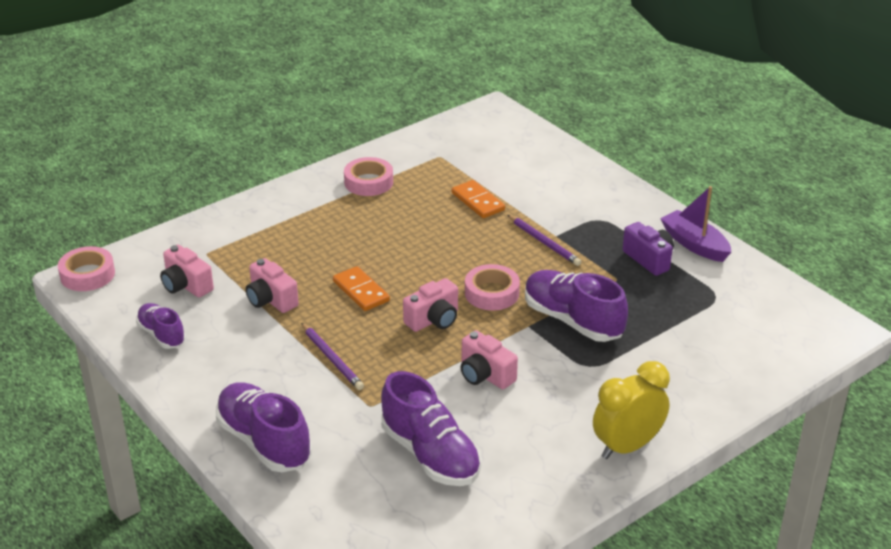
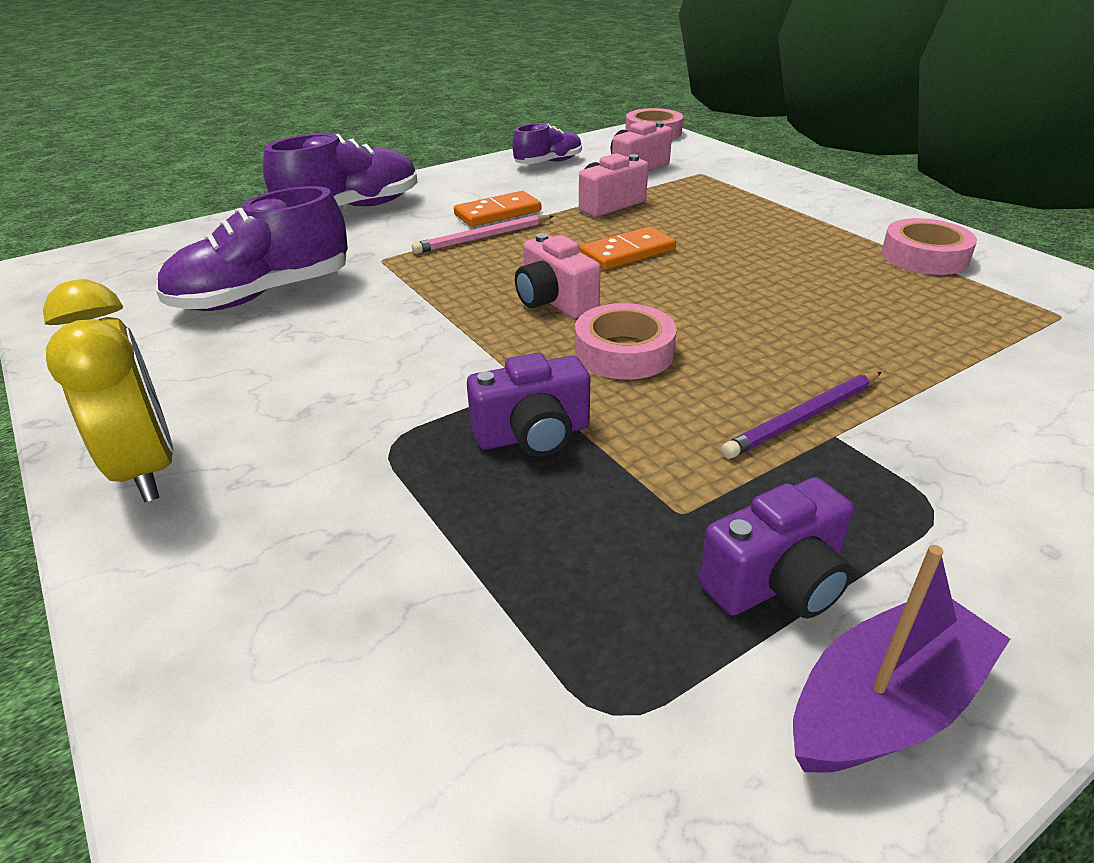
camera: 95 degrees right, 0 degrees up
(332, 358) = (483, 238): purple pencil -> pink pencil
(478, 201) = (921, 349): orange domino -> orange domino (498, 213)
(485, 375) = (408, 338): pink camera -> none
(572, 320) = (533, 435): purple shoe -> purple camera

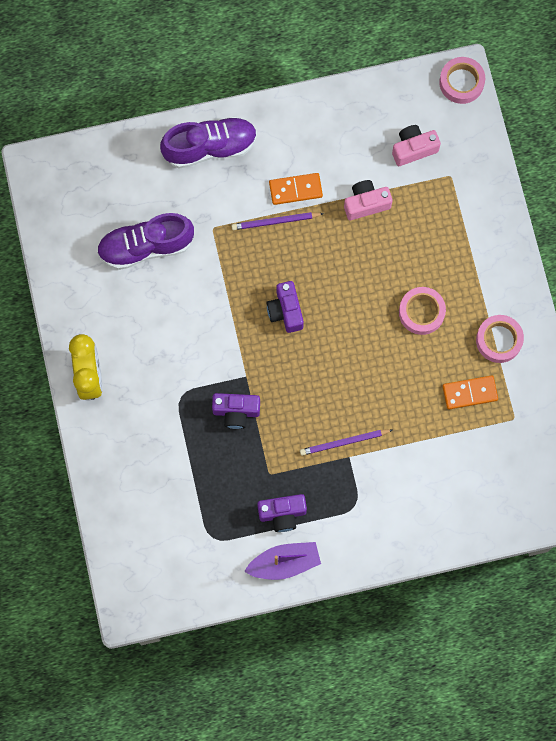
camera: 20 degrees right, 40 degrees up
(483, 238) = (275, 222): pink pencil -> purple pencil
(548, 163) = (359, 115): purple shoe -> none
(554, 301) = (285, 311): pink camera -> purple camera
(624, 352) = (297, 368): pink tape -> pink tape (421, 312)
(627, 253) = (346, 273): orange domino -> orange domino (470, 393)

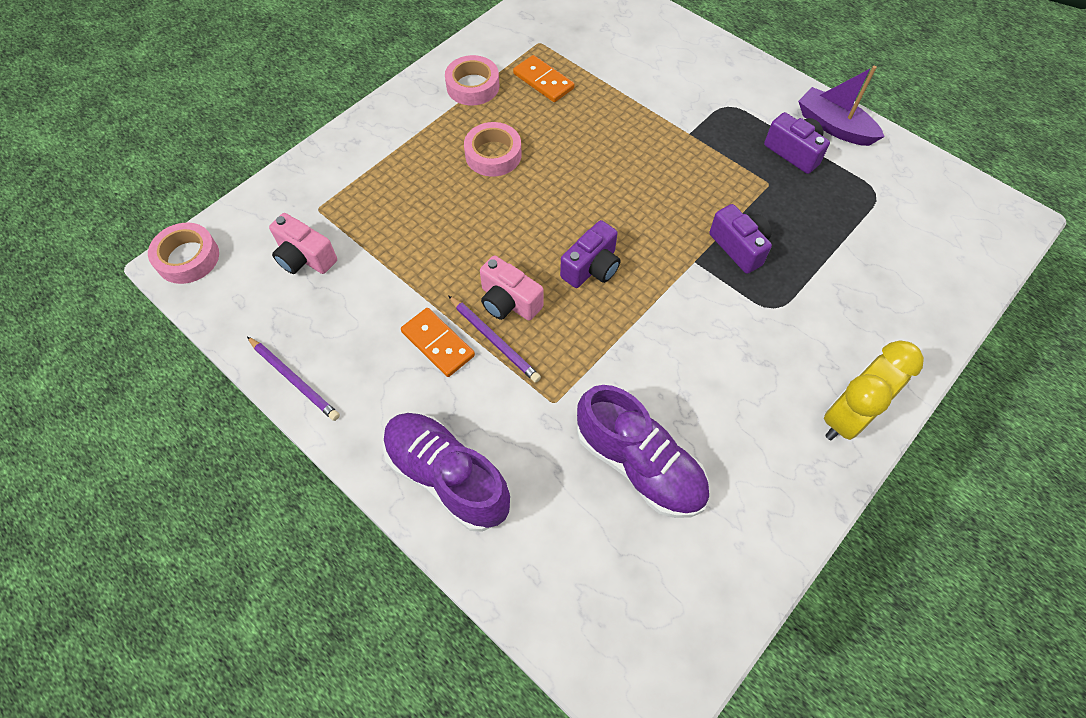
camera: 125 degrees left, 15 degrees down
(344, 442) = (679, 144): purple pencil -> purple pencil (294, 379)
(366, 204) = (405, 265): pink camera -> pink camera (509, 302)

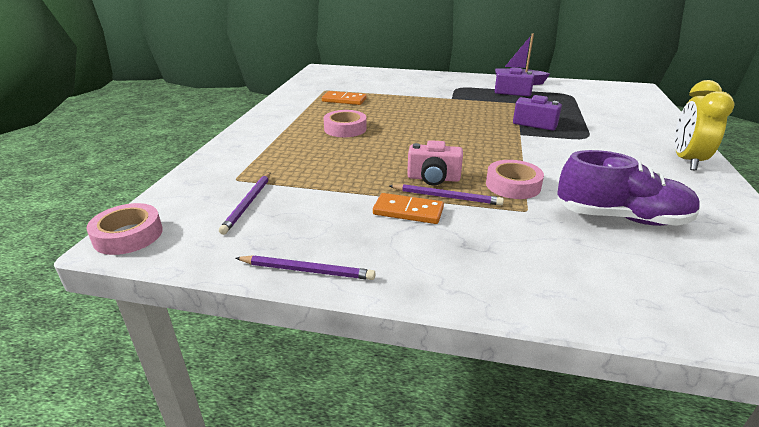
camera: 30 degrees left, 30 degrees down
(305, 258) = (248, 204): pink camera -> purple pencil
(447, 477) = (507, 276): purple shoe -> none
(473, 86) = (300, 110): pink tape -> pink tape (513, 185)
(591, 268) = (466, 151): purple camera -> none

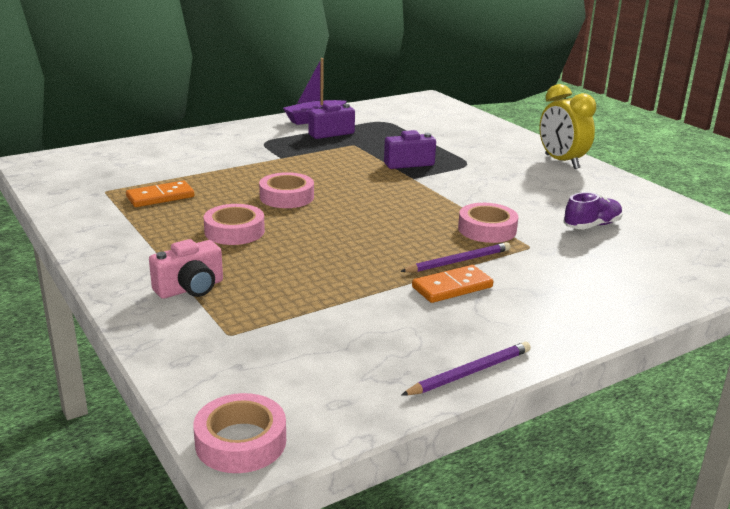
camera: 45 degrees left, 5 degrees down
(248, 204) = (299, 349): purple pencil -> none
(411, 120) = (286, 197): none -> pink tape
(433, 178) = (418, 249): pink camera -> pink camera (190, 288)
(621, 218) = (592, 226): purple shoe -> purple shoe, size x0.59

